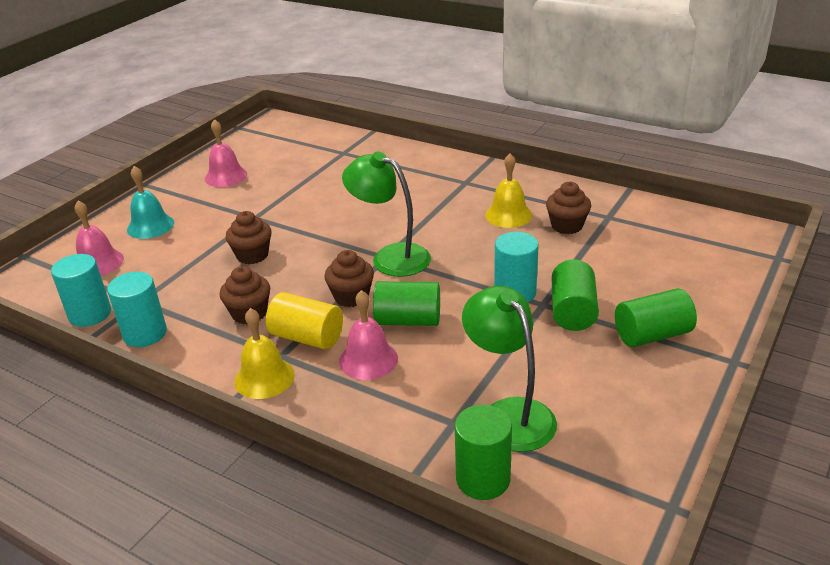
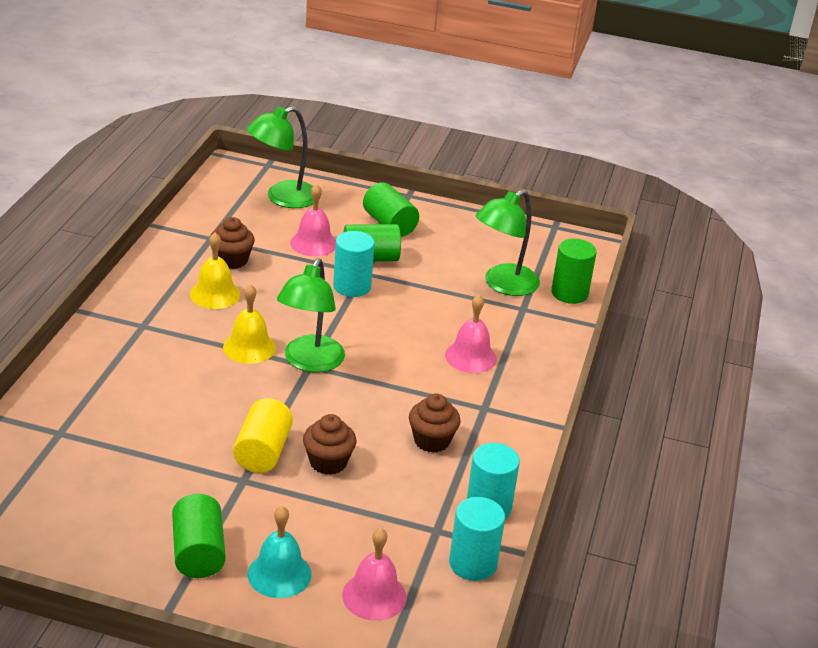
camera: 110 degrees left, 0 degrees up
(226, 176) = (133, 535): pink bell -> pink bell (313, 243)
(264, 378) = (516, 411): yellow bell -> yellow bell (249, 347)
(307, 337) = (454, 396): yellow cylinder -> yellow cylinder (262, 452)
(351, 297) = (385, 378): brown cupcake -> none
(408, 320) = (410, 341): green cylinder -> green cylinder (198, 553)
(699, 262) = (282, 198): none -> green lamp

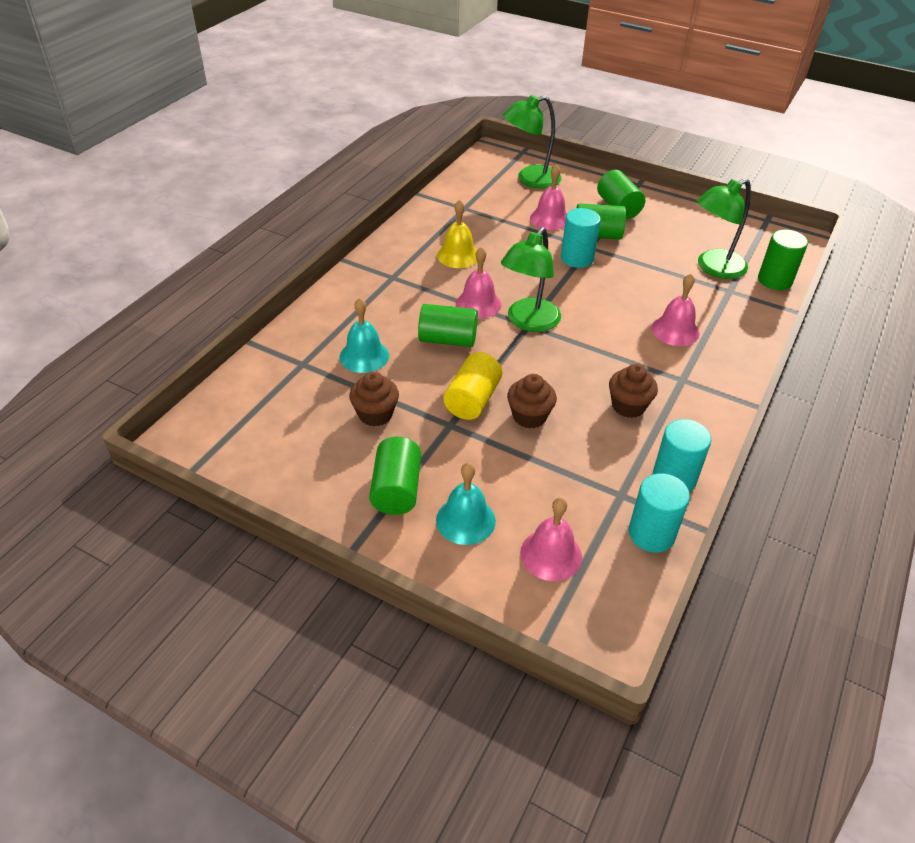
camera: 15 degrees right, 10 degrees up
(130, 417) = (364, 356): none -> turquoise bell
(222, 390) = (448, 339): none -> green cylinder
(232, 260) = (478, 228): brown cupcake -> brown cupcake (375, 414)
(249, 347) = (478, 304): yellow bell -> pink bell

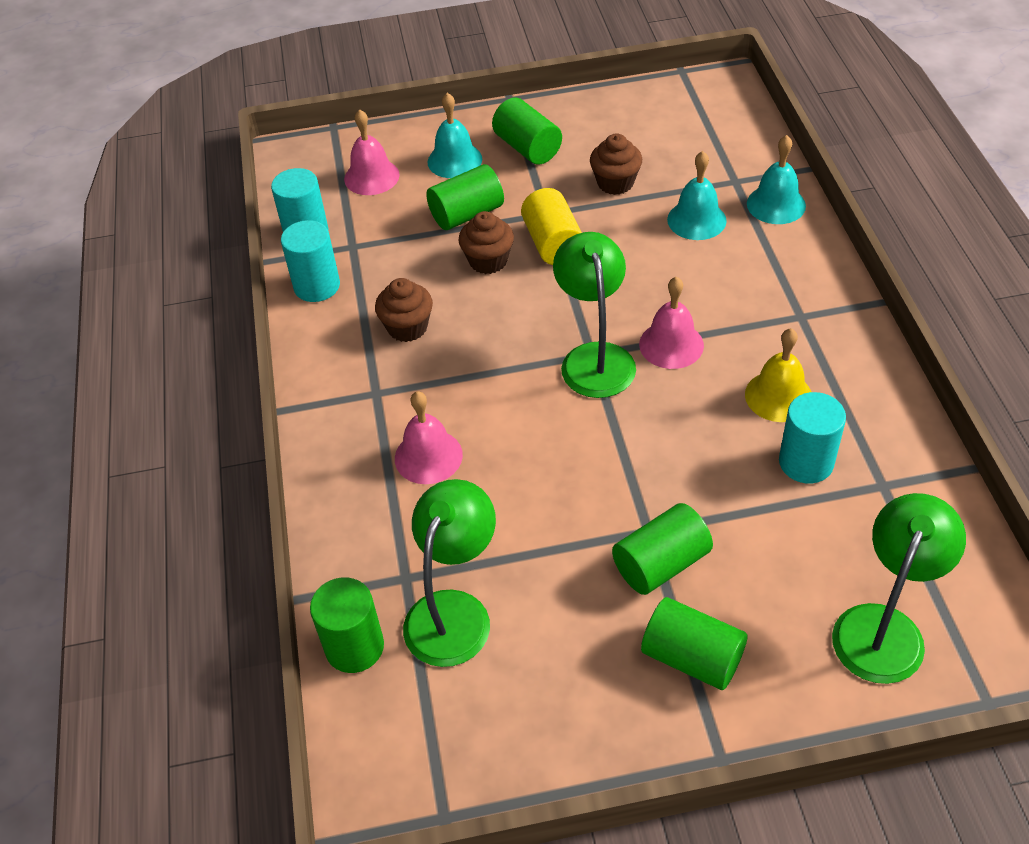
camera: 145 degrees right, 5 degrees up
(305, 334) = (776, 204): none -> turquoise bell
(448, 339) = (647, 284): green cylinder -> green cylinder (467, 214)
(550, 219) = (755, 550): pink bell -> none
(577, 258) = (641, 495): turquoise cylinder -> turquoise cylinder (806, 462)

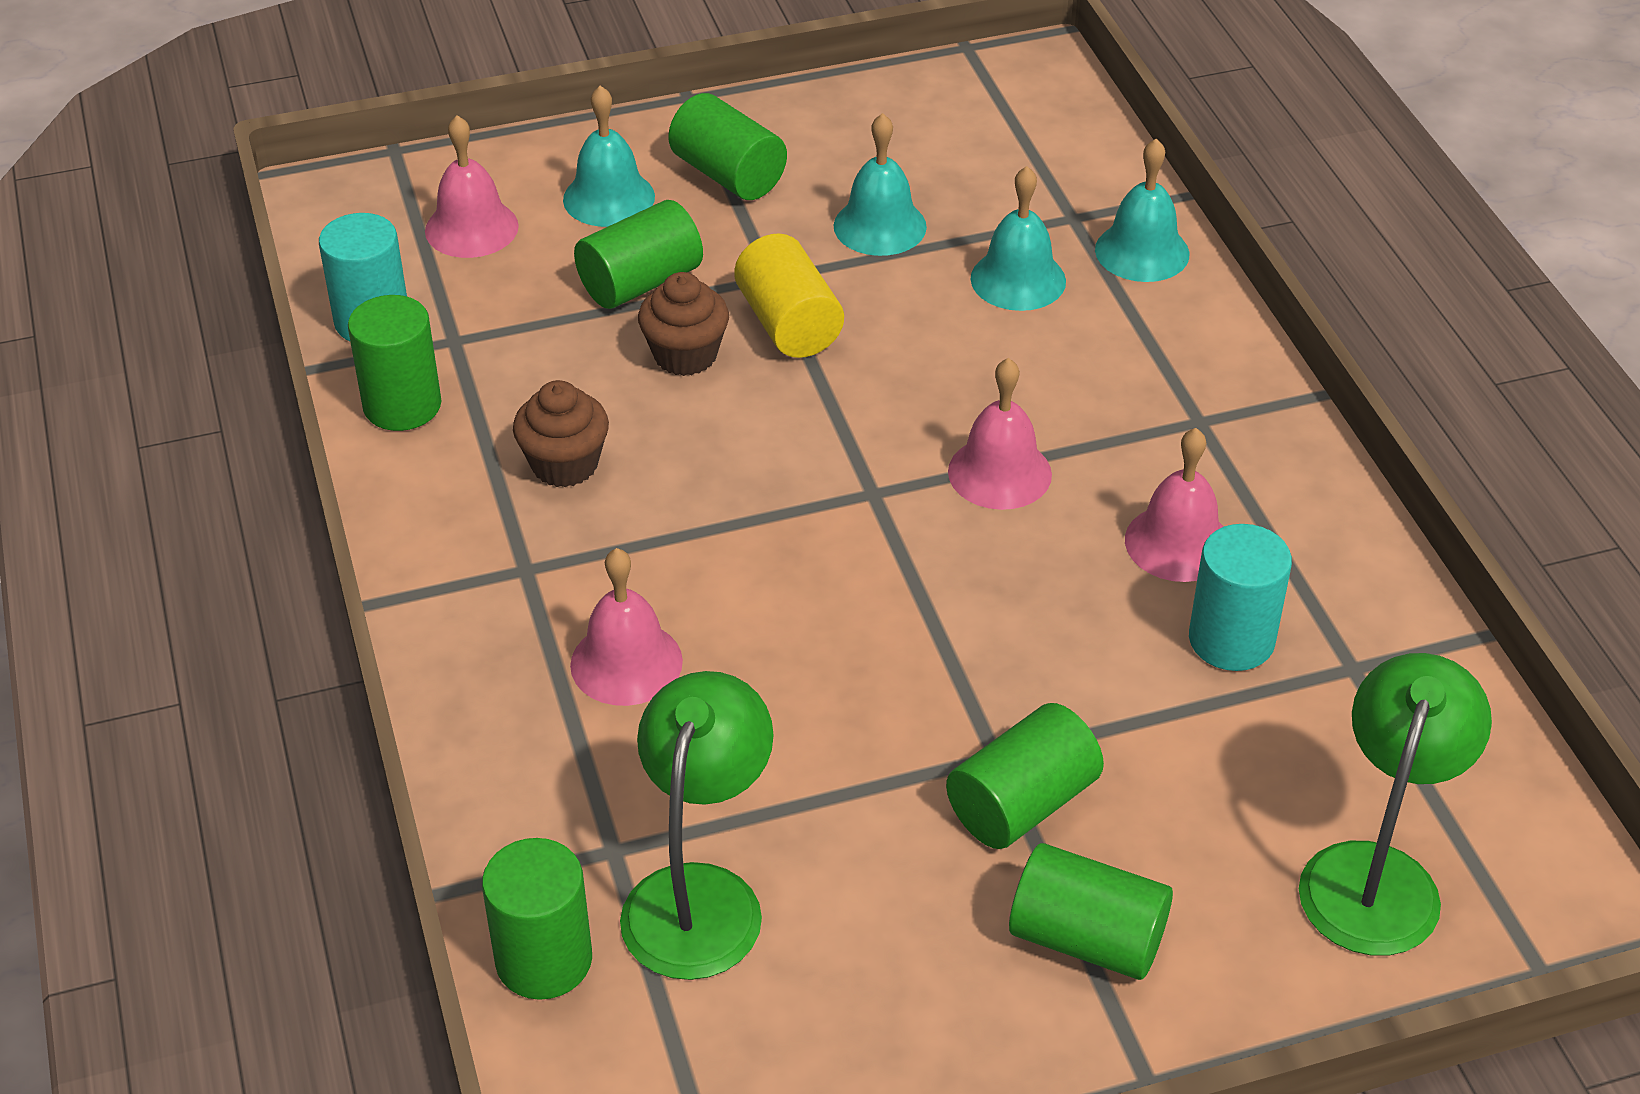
camera: 10 degrees left, 5 degrees down
(317, 286) = (402, 405): turquoise cylinder -> green cylinder
(595, 357) = (879, 498): green lamp -> none
(615, 183) = (880, 226): brown cupcake -> turquoise bell
(778, 396) = (1178, 543): yellow bell -> pink bell

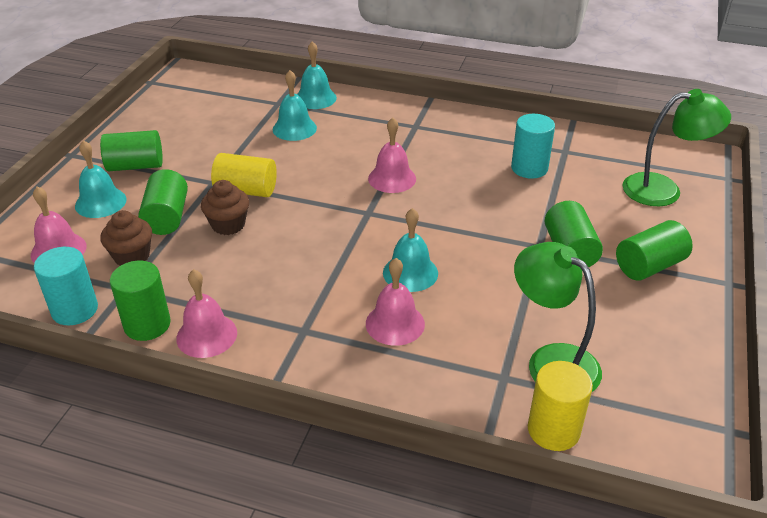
camera: 55 degrees left, 5 degrees down
(544, 960) = (553, 430): green cylinder -> yellow cylinder
(565, 464) = (252, 289): brown cupcake -> brown cupcake (132, 256)
(880, 226) = (221, 144): turquoise bell -> turquoise bell (410, 273)
(1178, 543) = (471, 157): pink bell -> pink bell (206, 335)
(1376, 874) = (663, 190): green lamp -> green lamp turned 120 degrees clockwise

